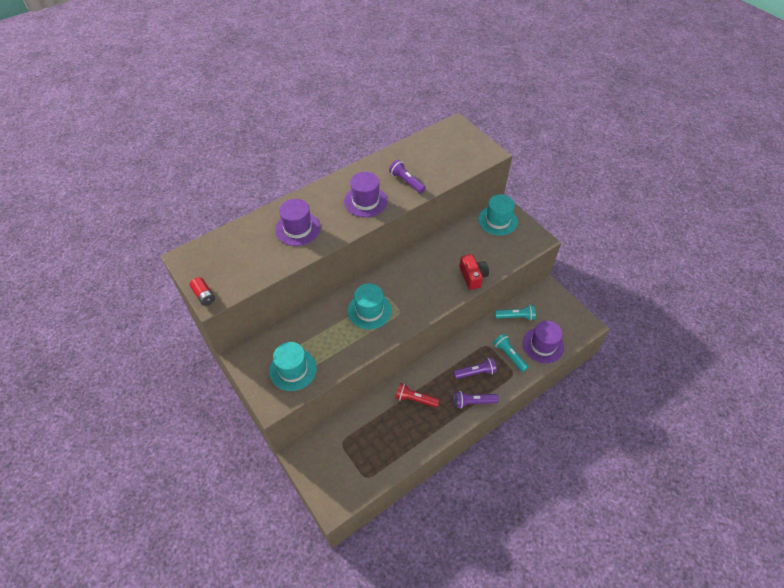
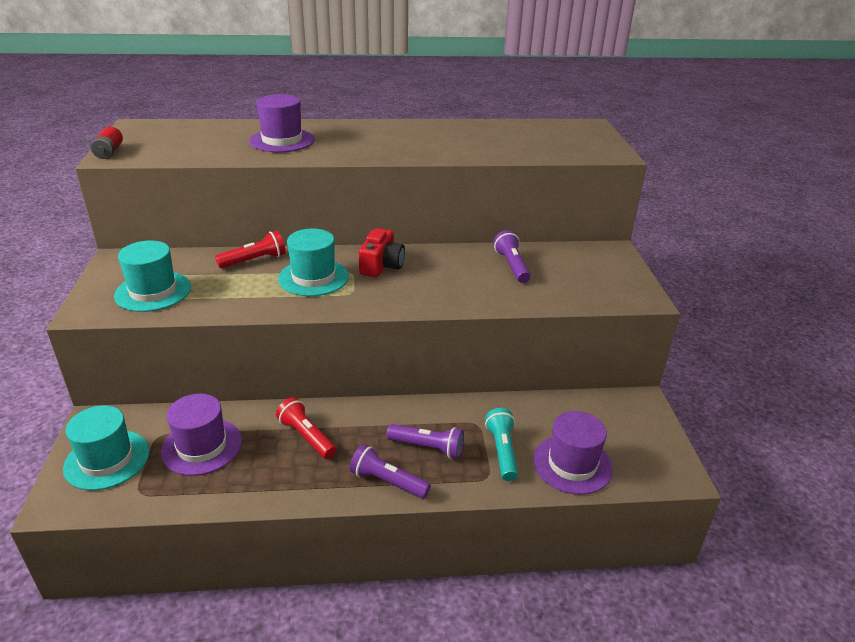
camera: 30 degrees right, 20 degrees down
(323, 314) = (254, 260): none -> red flashlight
(365, 201) = (391, 144): purple hat -> purple hat (201, 446)
(406, 181) = (464, 145): purple flashlight -> purple flashlight (512, 266)
(472, 276) = (495, 297): red camera -> red camera (381, 266)
(497, 220) = (593, 260): turquoise hat -> turquoise hat (107, 460)
(515, 316) = (555, 411): turquoise flashlight -> none

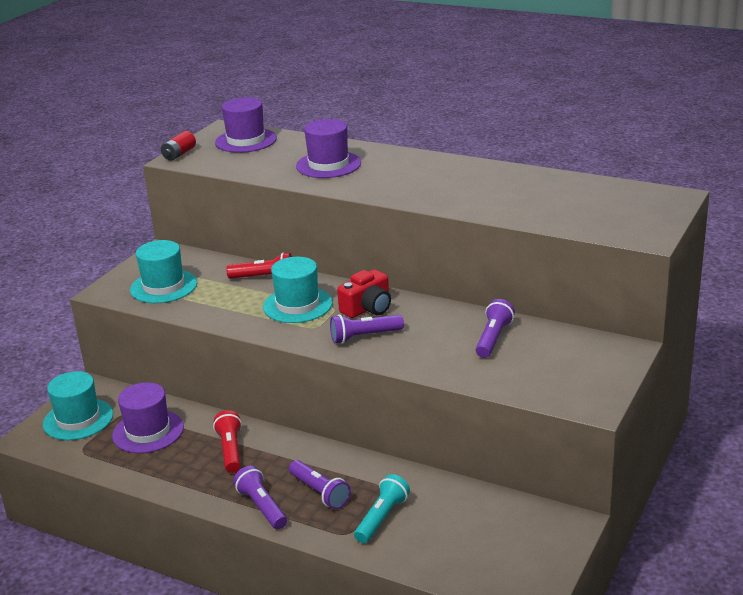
camera: 35 degrees right, 5 degrees down
(405, 290) = (364, 336): none -> purple flashlight
(572, 464) = (435, 551): purple hat -> purple hat (246, 140)

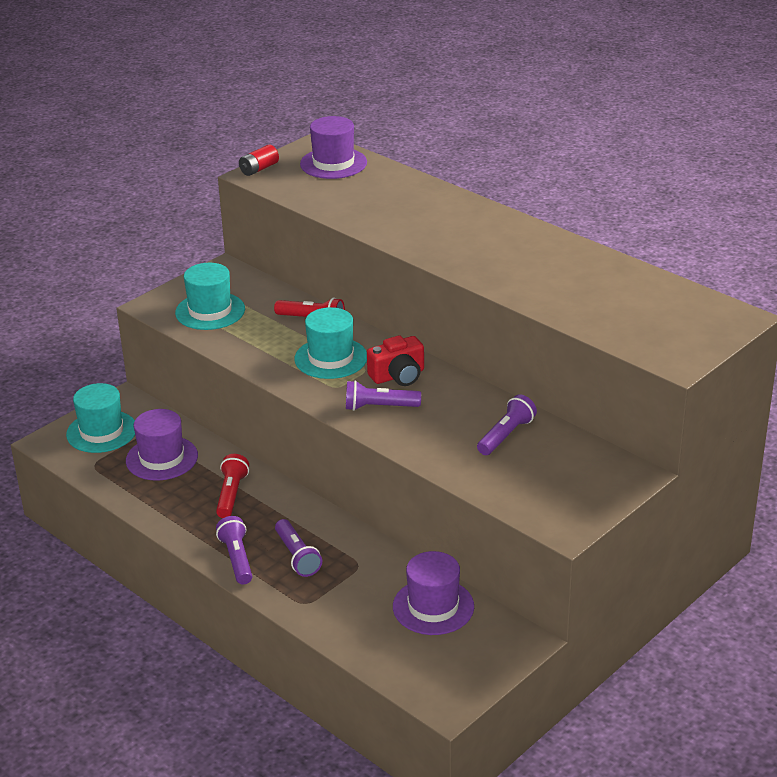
camera: 15 degrees right, 5 degrees up
(328, 165) = (402, 210): purple hat -> purple hat (433, 607)
(382, 518) = (344, 595): turquoise flashlight -> none

